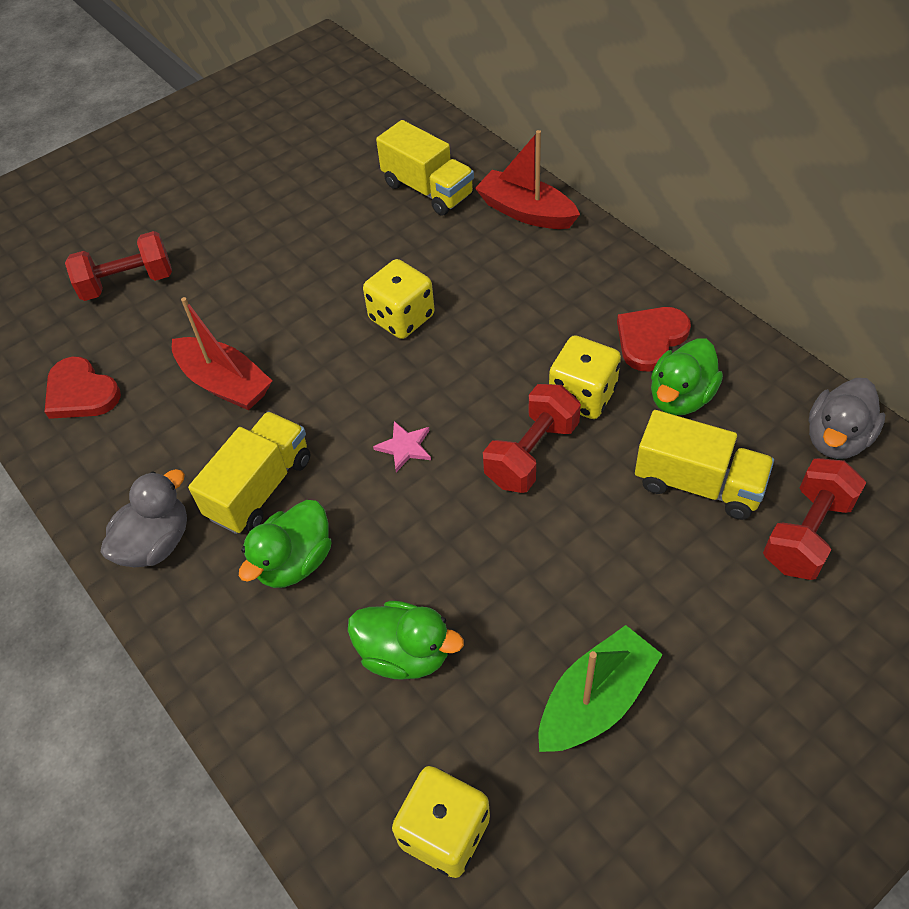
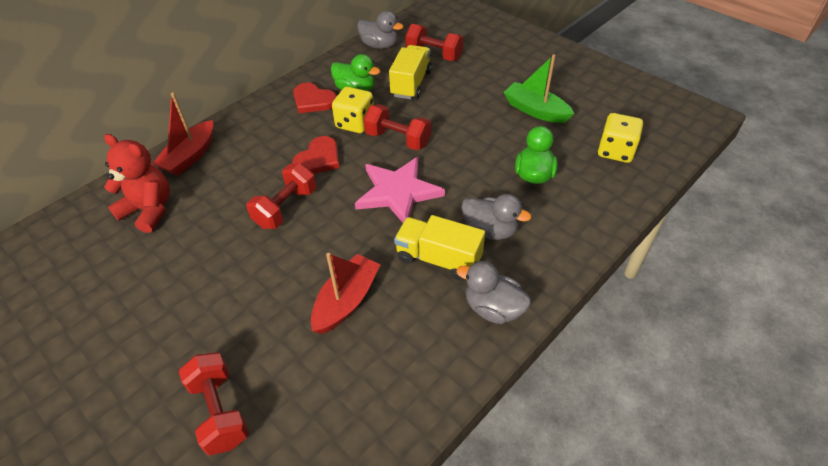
camera: 100 degrees left, 5 degrees down
(81, 392) = (357, 409): red heart -> red heart (318, 159)
(294, 562) = (490, 230): green duck -> grey duck
(401, 318) = (286, 208): yellow dice -> red dumbbell
(405, 447) = (398, 192): pink star -> pink star, size x2.36
(428, 190) = (149, 210): yellow truck -> red teddy bear

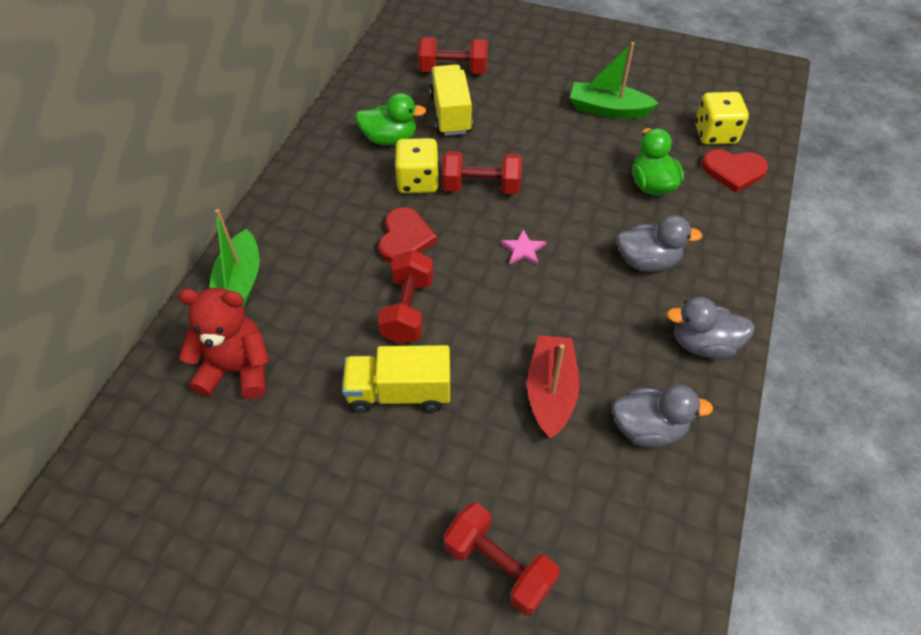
camera: 25 degrees left, 5 degrees up
(190, 156) = (239, 284): red boat -> green boat
(313, 100) = (347, 167): red heart -> red heart (733, 171)
(379, 45) = (380, 74): grey duck -> grey duck (648, 428)
(398, 192) = (523, 249): pink star -> pink star, size x0.42
(438, 259) = (616, 311): yellow truck -> yellow truck (399, 392)

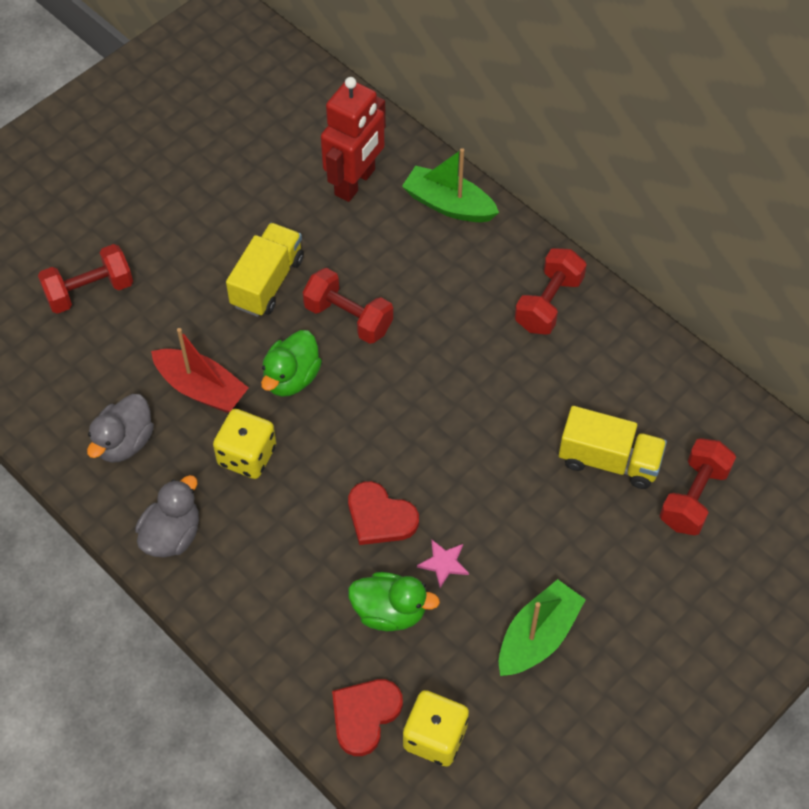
camera: 115 degrees right, 5 degrees up
(237, 370) = (355, 182): red teddy bear -> red robot
(390, 139) = (593, 384): green duck -> green duck (291, 378)
(405, 238) = (437, 346): red heart -> red heart (380, 517)
(418, 181) = (511, 386): yellow dice -> yellow dice (247, 456)
(481, 187) = (473, 441): red dumbbell -> red dumbbell (548, 303)
(523, 249) = (367, 440): pink star -> pink star (444, 563)
(647, 261) = (290, 544): grey duck -> none

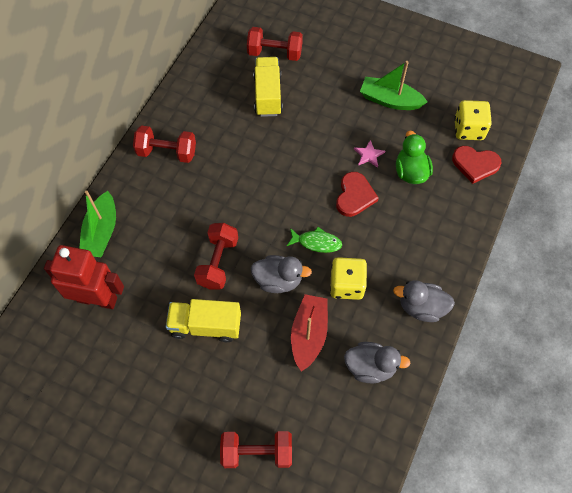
camera: 110 degrees left, 5 degrees up
(89, 291) = (257, 452): red dumbbell -> red dumbbell turned 45 degrees counterclockwise
(291, 378) = (278, 280): green duck -> grey duck
(326, 441) = (316, 242): none -> green fish

